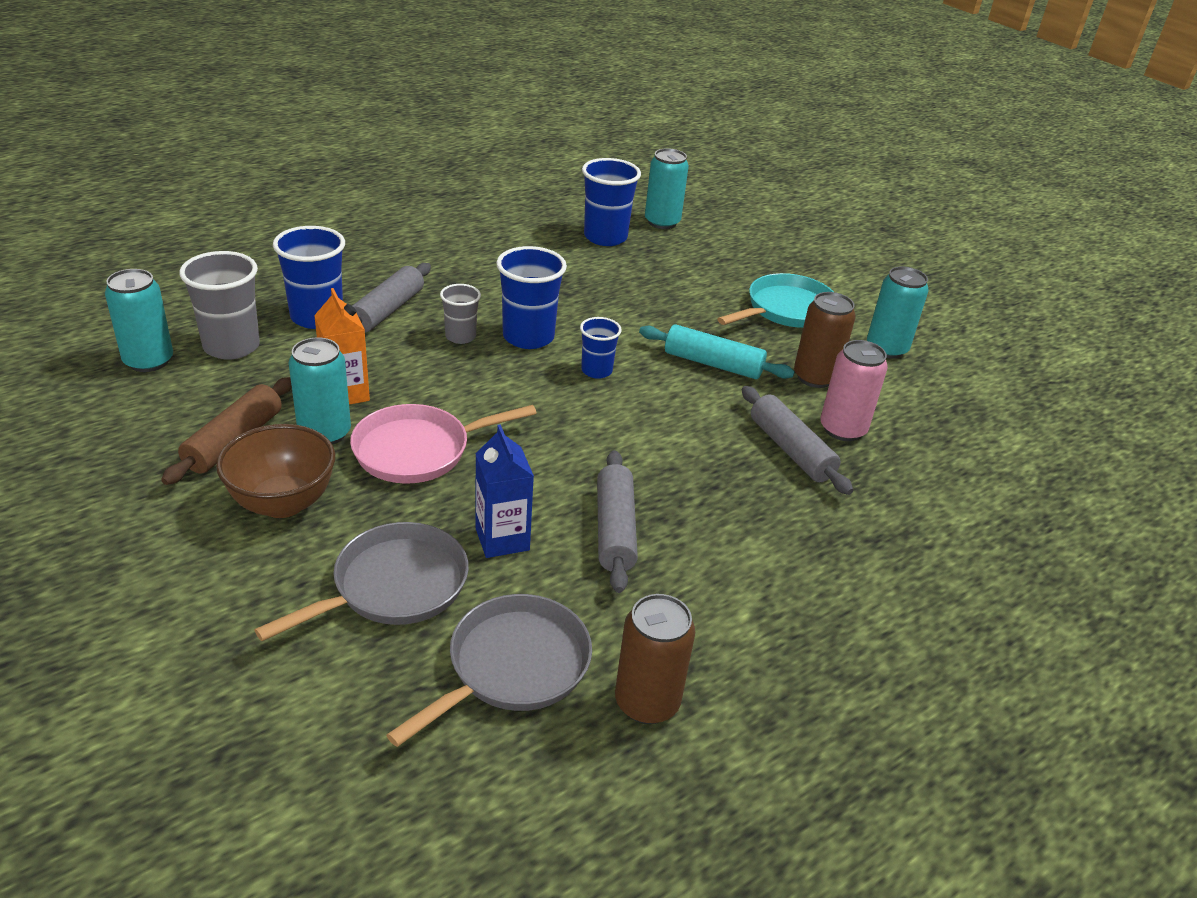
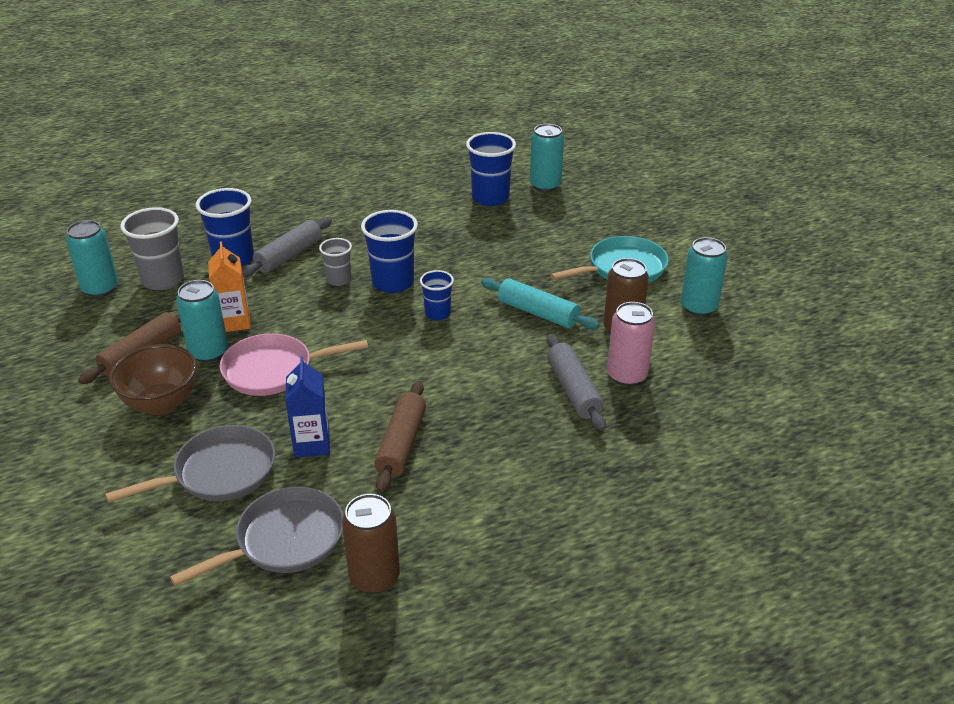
camera: 15 degrees right, 0 degrees up
(614, 530) = (401, 444): grey rolling pin -> brown rolling pin

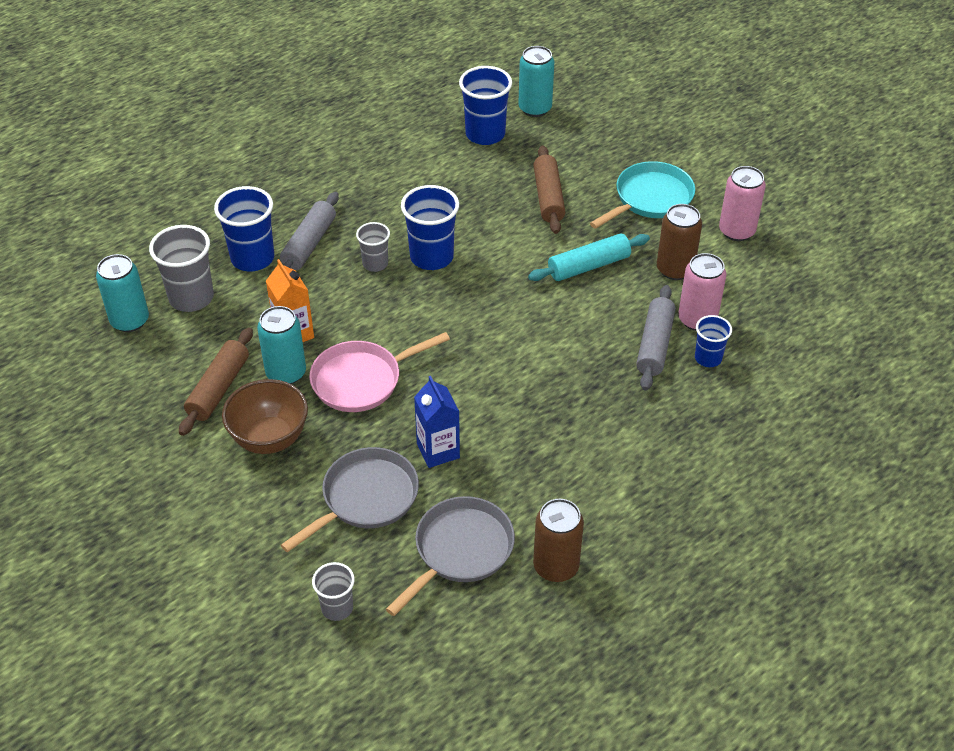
camera: 15 degrees left, 10 degrees up
(133, 569) = (337, 608): none -> grey cup
(401, 444) = (521, 433): brown rolling pin -> brown rolling pin (548, 197)
(437, 314) = (492, 285): blue cup -> blue cup (708, 358)
(538, 313) = (589, 266): turquoise rolling pin -> turquoise rolling pin turned 45 degrees counterclockwise
(573, 390) = (655, 345): grey rolling pin -> grey rolling pin turned 45 degrees clockwise
(698, 307) = (736, 231): turquoise can -> pink can

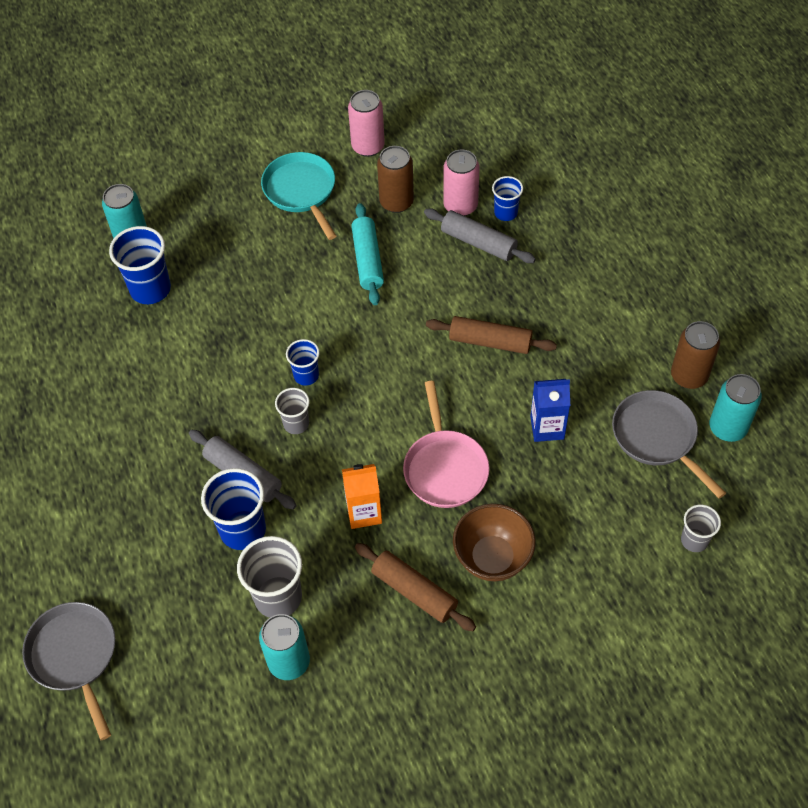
camera: 70 degrees left, 10 degrees up
(286, 373) = (414, 529): turquoise can -> turquoise can (727, 428)
(365, 498) = (584, 494): grey pan -> grey pan (75, 656)
(431, 257) = (306, 375): blue cup -> blue cup, size x0.59
(548, 197) = (265, 264): brown rolling pin -> brown rolling pin (490, 342)

